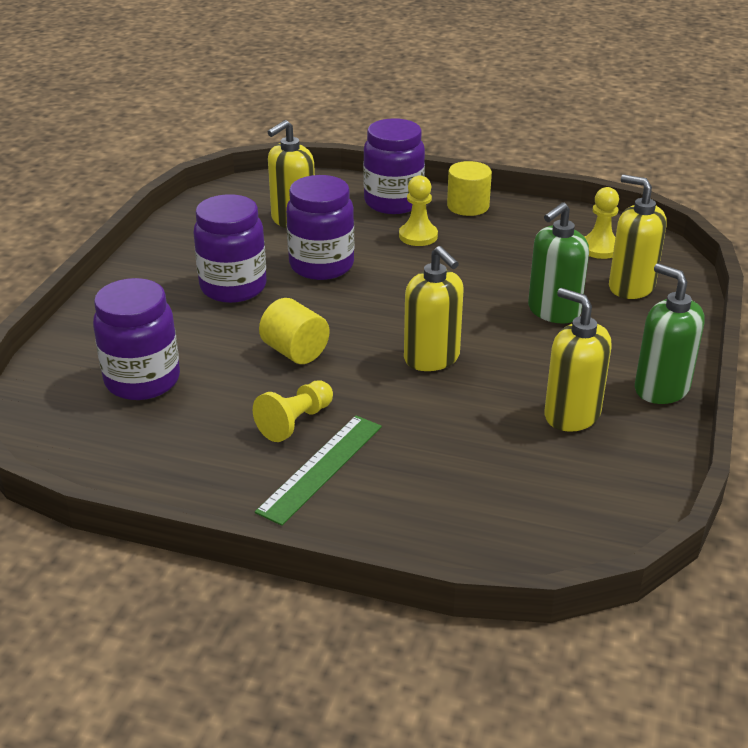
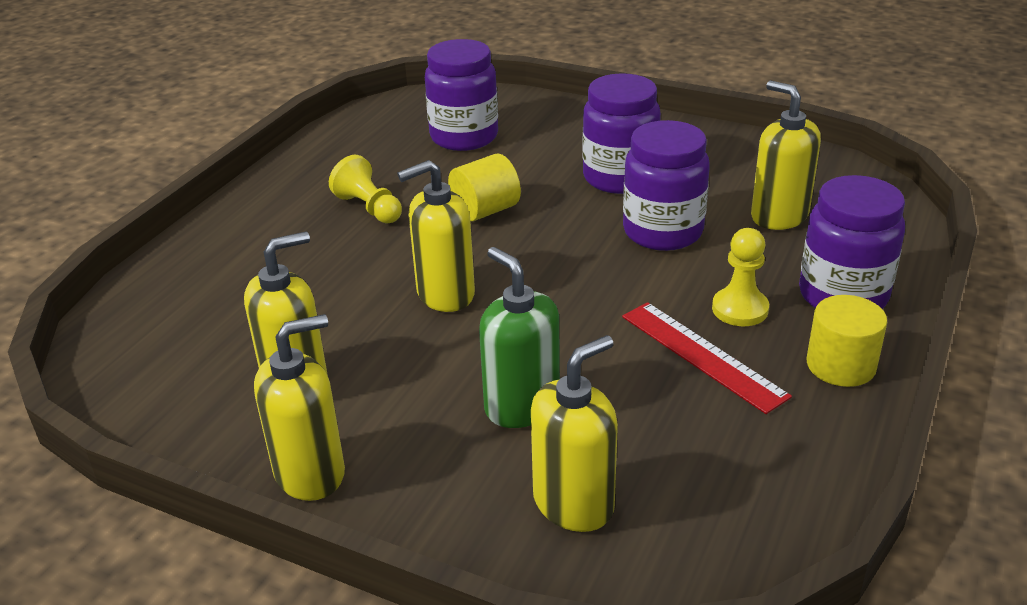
camera: 100 degrees right, 0 degrees up
(321, 468) = (297, 219): green ruler -> none
(474, 249) = (702, 355): none -> red ruler
(600, 248) = (702, 492): yellow pawn -> none
(661, 389) = (310, 473): green soap dispenser -> yellow soap dispenser

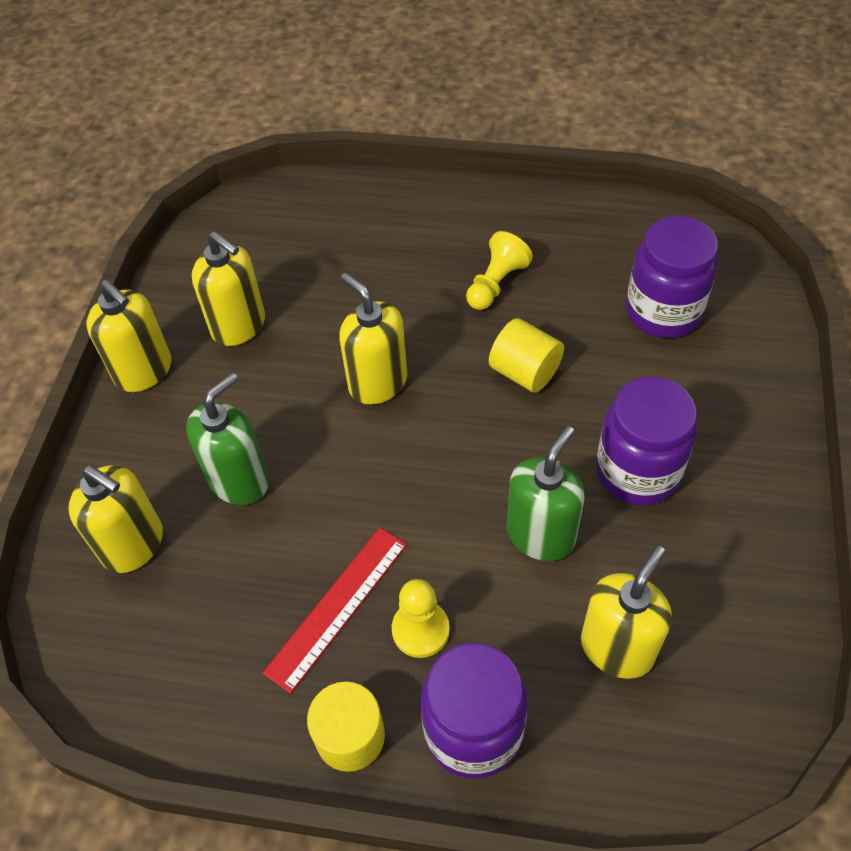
camera: 75 degrees right, 20 degrees up
(662, 232) = (540, 535): purple jar -> green soap dispenser

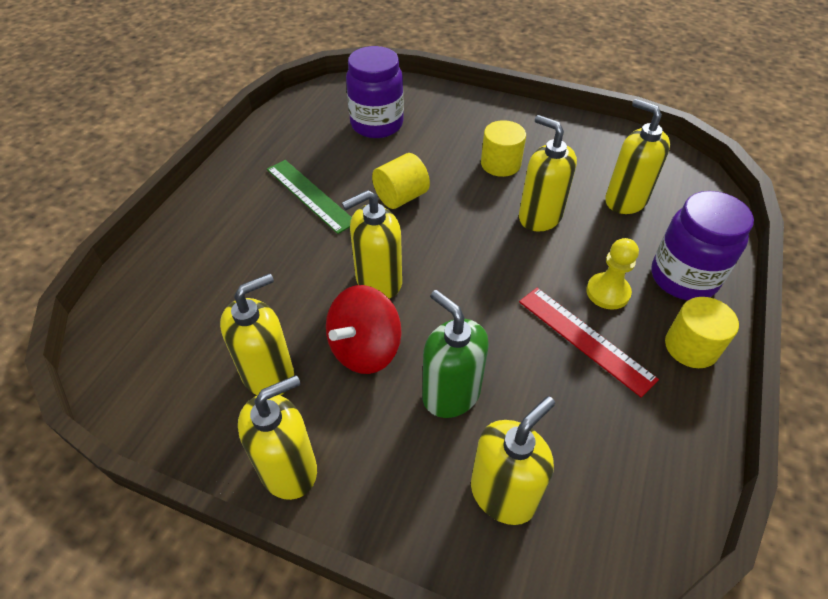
camera: 80 degrees left, 5 degrees down
(282, 393) = (365, 349): none -> red spinning top
(496, 283) = (310, 195): yellow pawn -> green ruler
(540, 535) = (539, 217): green soap dispenser -> yellow soap dispenser
(637, 472) = (500, 164): purple jar -> yellow cylinder

